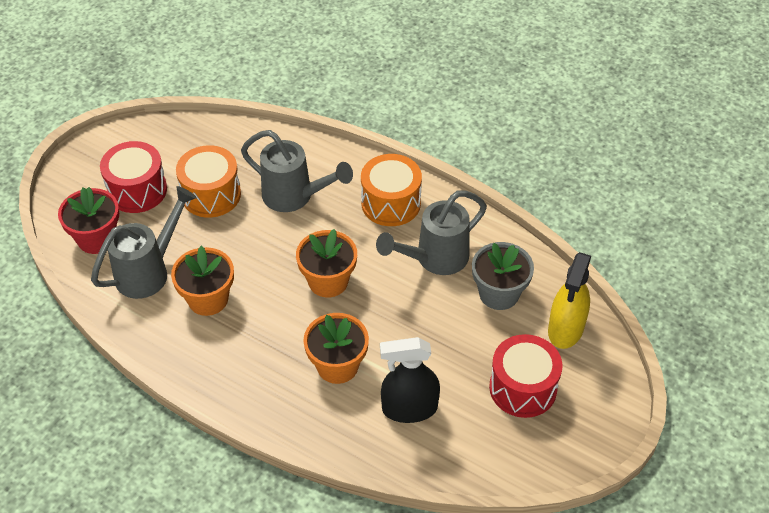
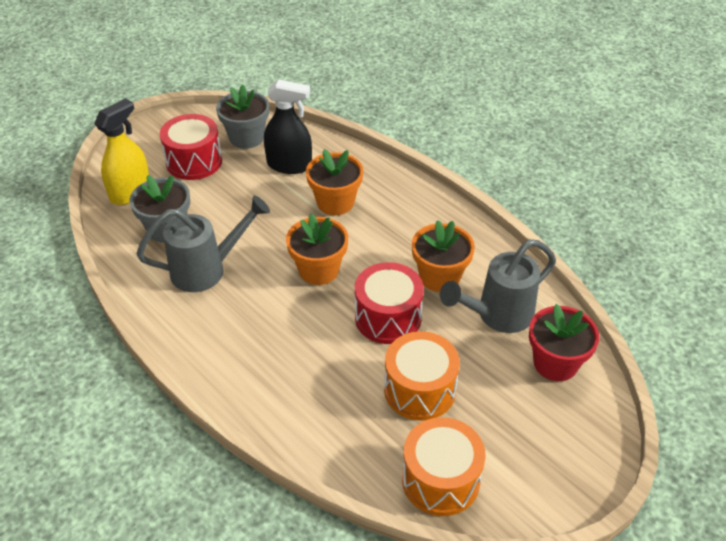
camera: 165 degrees left, 5 degrees down
(137, 190) = (508, 415): red drum -> red drum (388, 317)
(295, 197) = (323, 366): grey watering can -> none
(391, 203) = (221, 335): orange drum -> orange drum (440, 480)
(481, 441) = (246, 138): none -> grey flower pot

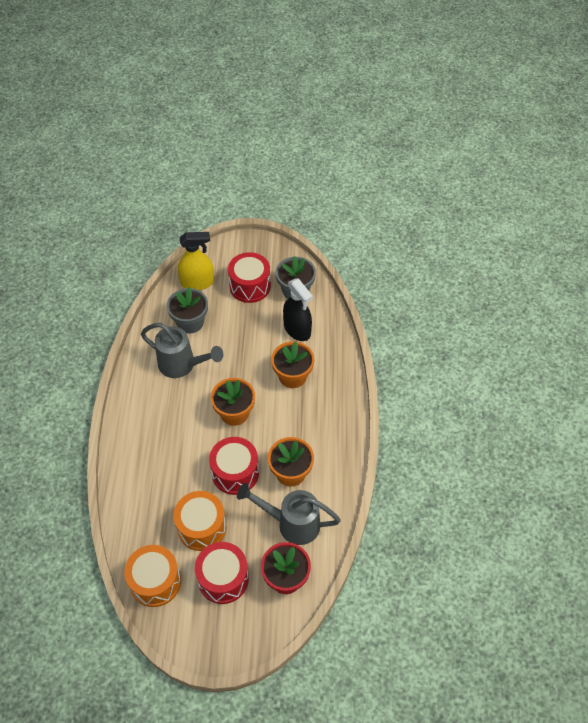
camera: 45 degrees right, 10 degrees up
(502, 415) = (223, 578): none -> red drum

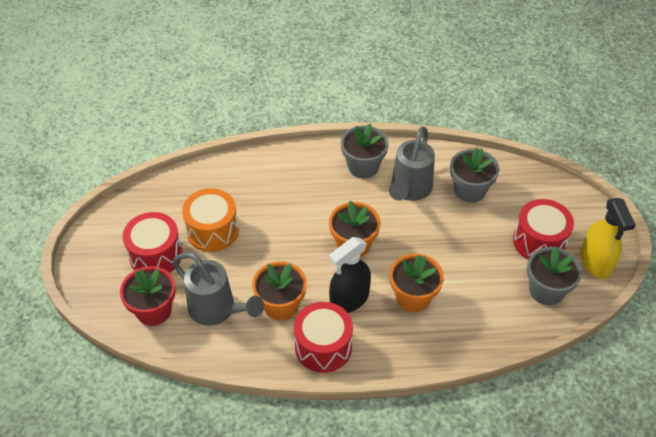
camera: 85 degrees right, 5 degrees down
(147, 397) = (363, 166): none -> grey flower pot
(155, 581) = (155, 201): orange drum -> none
(197, 282) = (529, 190): yellow spray bottle -> yellow spray bottle (595, 262)
(235, 472) = (277, 253): red drum -> red drum (323, 347)
(291, 523) = (218, 310): grey watering can -> grey watering can turned 120 degrees clockwise
(297, 329) = (485, 297): black spray bottle -> black spray bottle (349, 299)

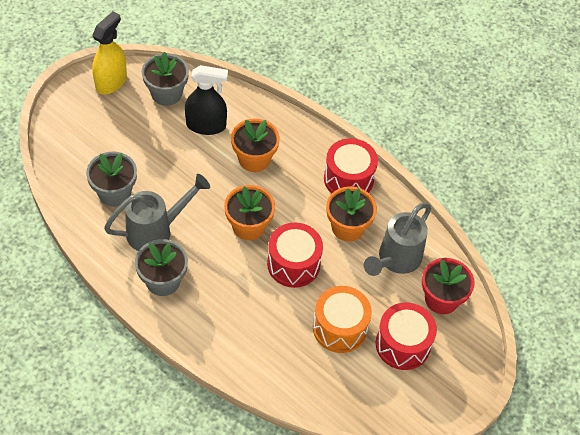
camera: 140 degrees left, 5 degrees up
(218, 310) = (395, 260): grey watering can -> grey watering can turned 135 degrees counterclockwise
(349, 299) = (297, 193): black spray bottle -> black spray bottle (206, 125)
(539, 241) = (124, 121): red drum -> red drum (293, 264)

